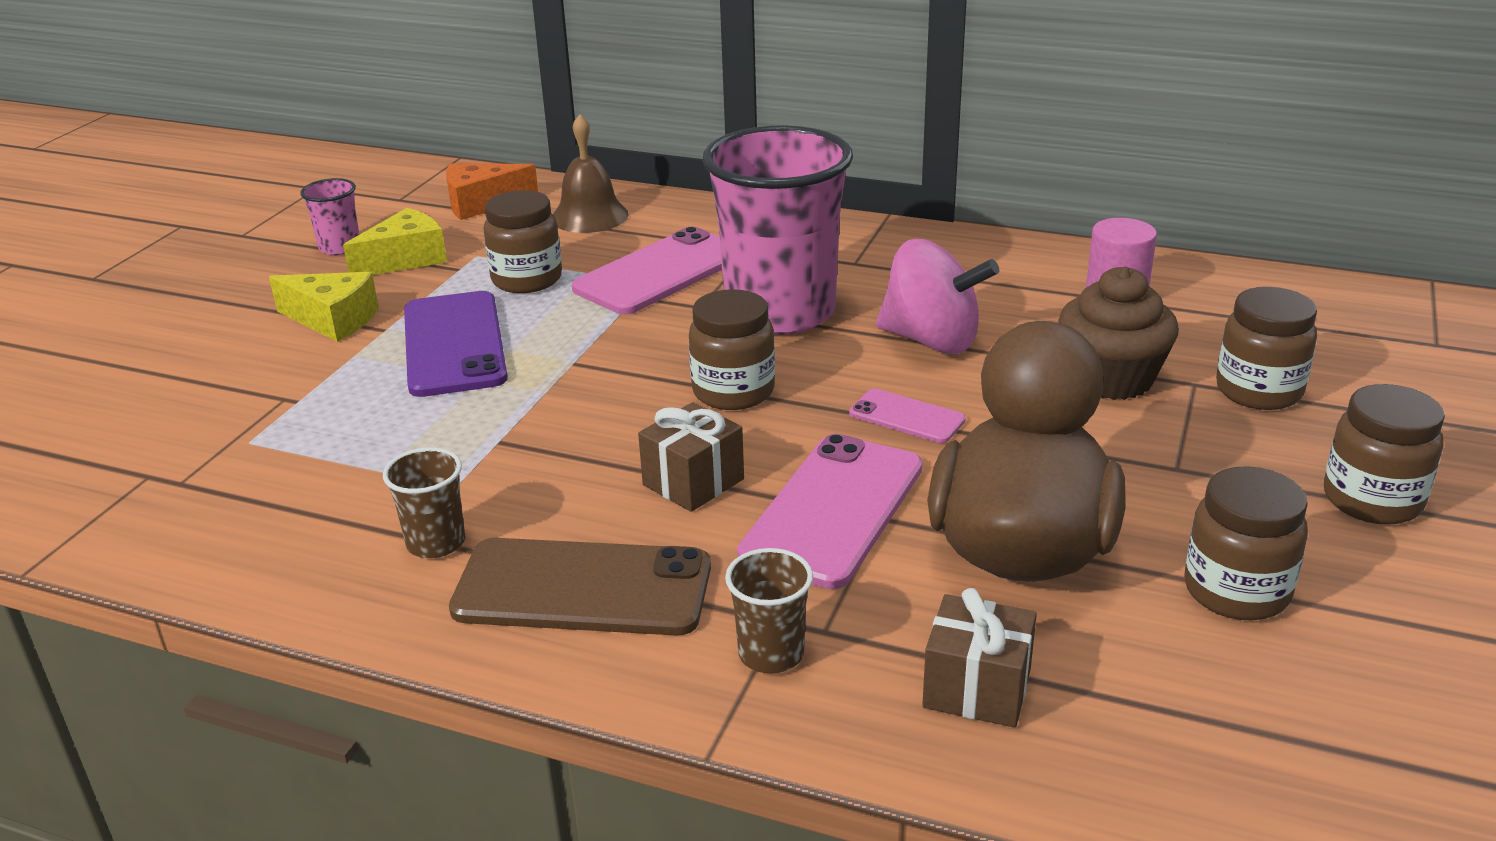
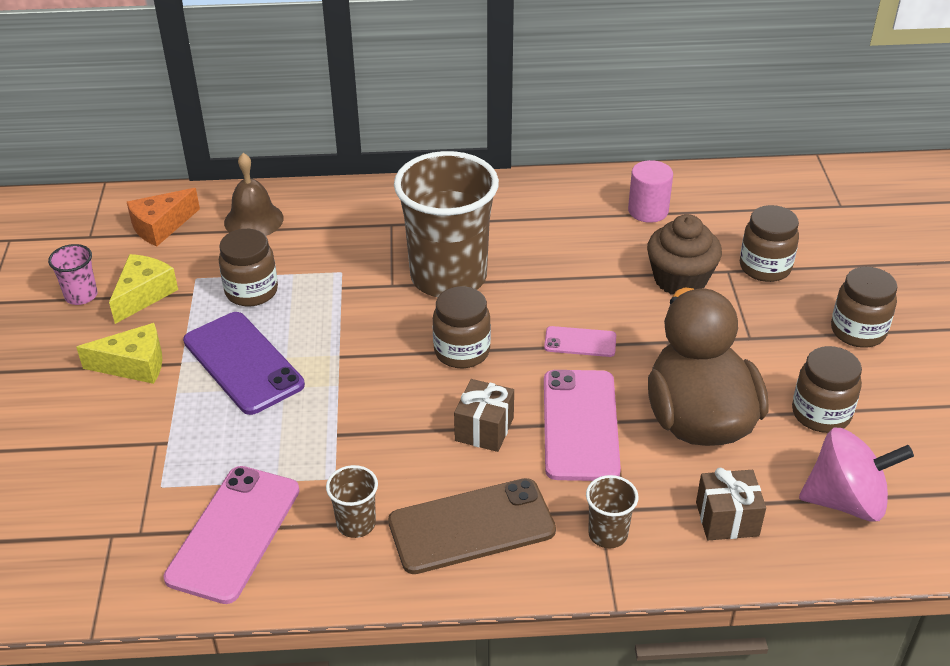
camera: 25 degrees left, 10 degrees up
(660, 272) = (343, 261): pink phone -> pink phone (234, 533)
(780, 312) = (448, 277): pink cup -> brown cup
(931, 341) = (559, 276): pink spinning top -> pink spinning top (846, 501)

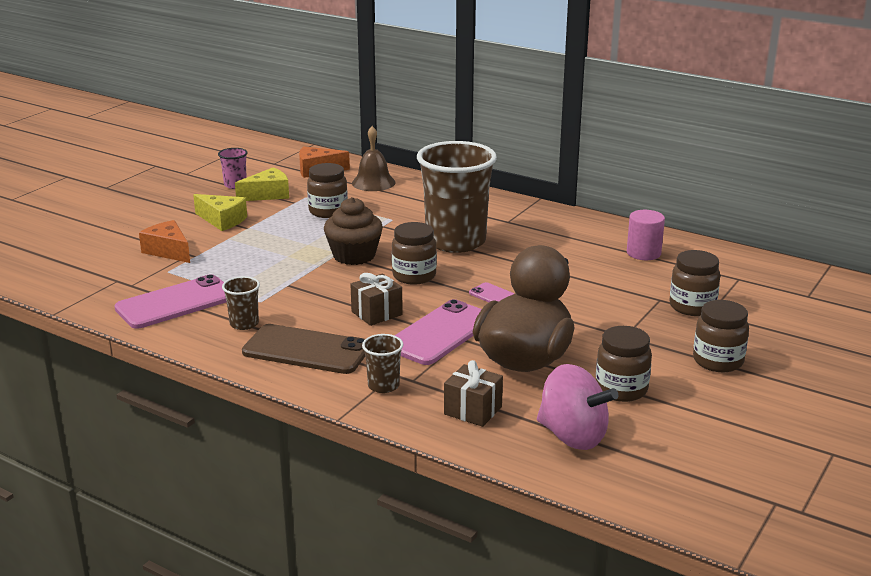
camera: 35 degrees right, 15 degrees down
(122, 451) = (168, 251): none -> orange cheese
(243, 363) = (280, 238): purple phone -> none
(680, 279) = (616, 292): brown cupcake -> brown cupcake (354, 256)

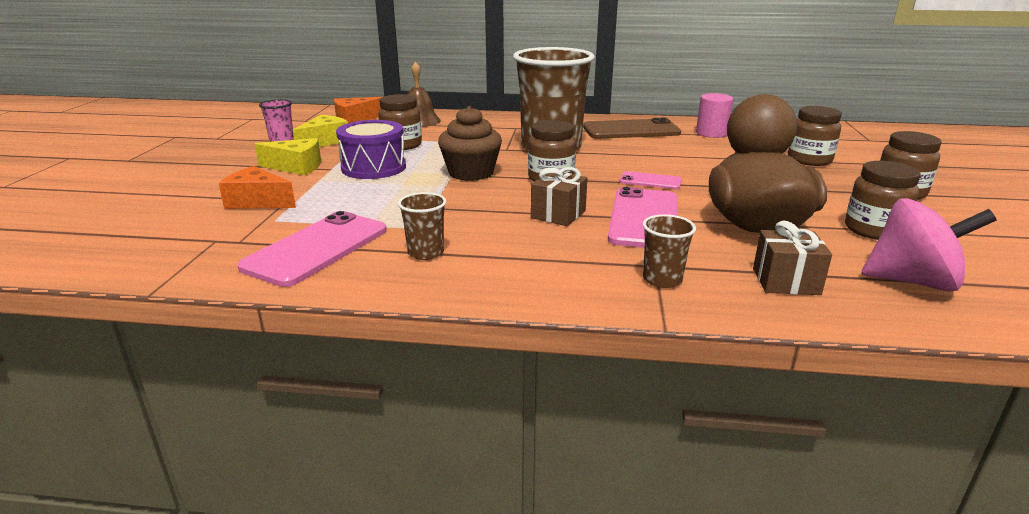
camera: 25 degrees left, 0 degrees up
(281, 233) = (373, 167): none -> purple drum
(306, 350) = (530, 263): brown phone -> brown phone (631, 130)

